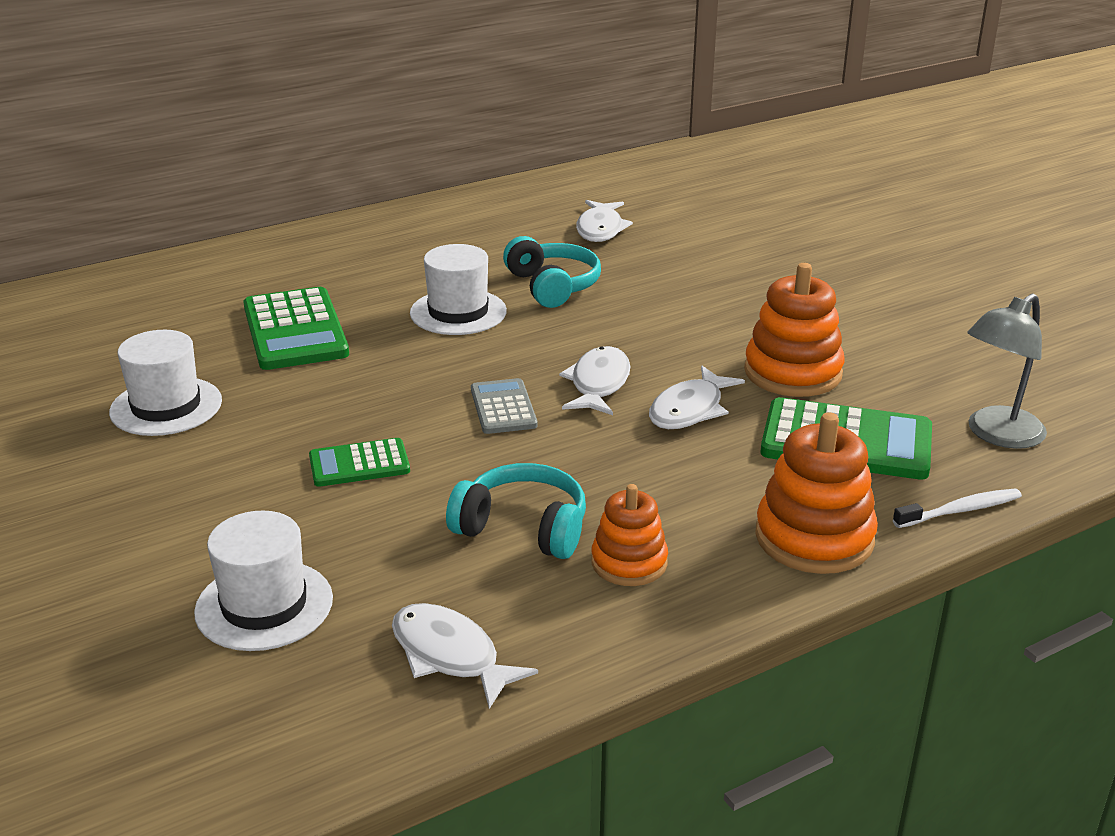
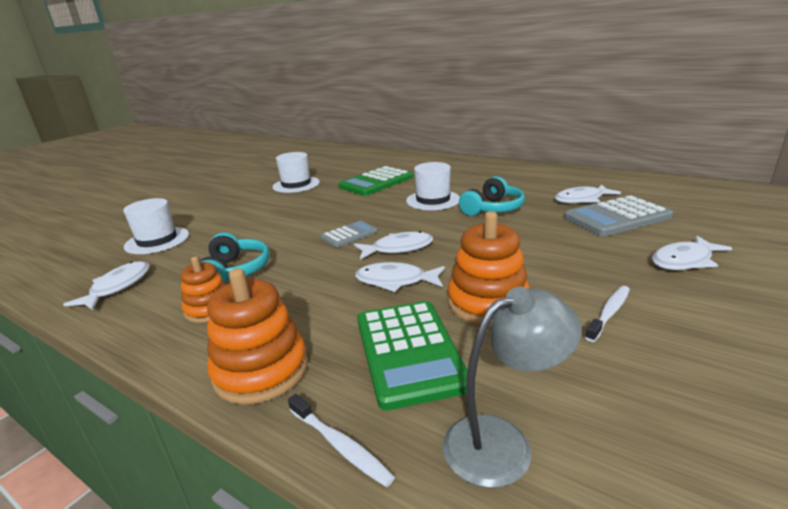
camera: 65 degrees right, 5 degrees down
(359, 464) = (274, 224): green calculator -> none
(675, 235) = (617, 217): none -> grey calculator
(805, 253) = (684, 261): none -> white fish
(862, 324) = (609, 313): none -> white toothbrush
(997, 435) = (502, 442): grey lamp -> grey lamp turned 135 degrees clockwise

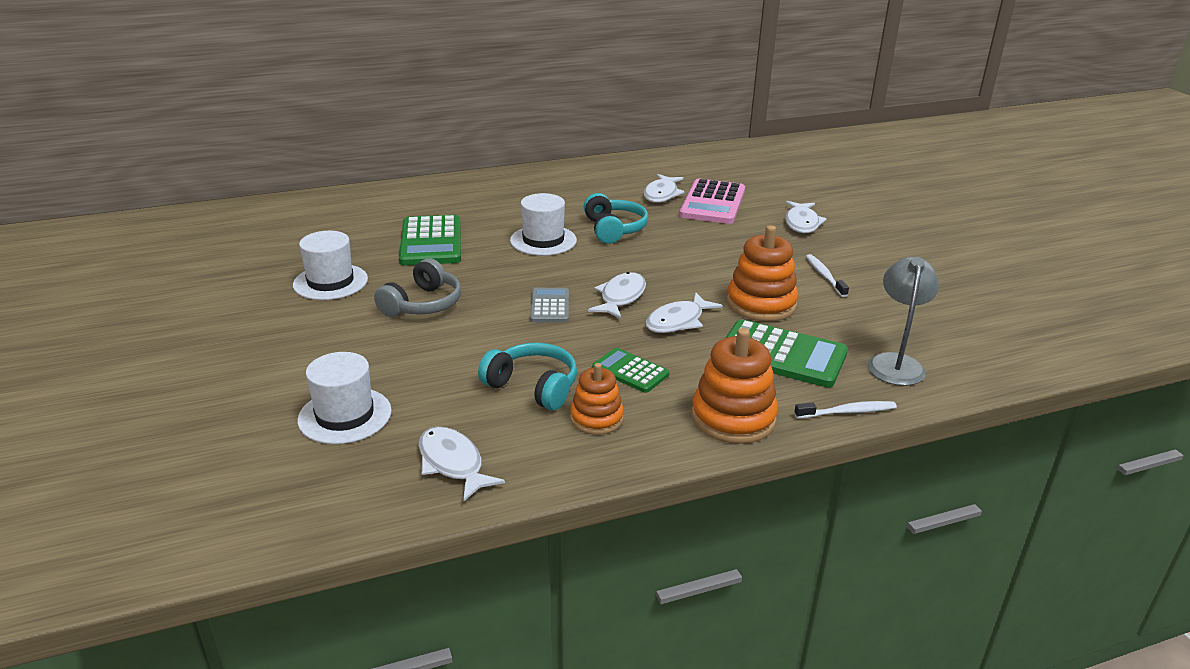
camera: 55 degrees left, 5 degrees up
(292, 294) = (630, 371): none -> green calculator
(301, 208) = (423, 304): none -> grey headphones
(617, 217) = (713, 203): grey calculator -> pink calculator

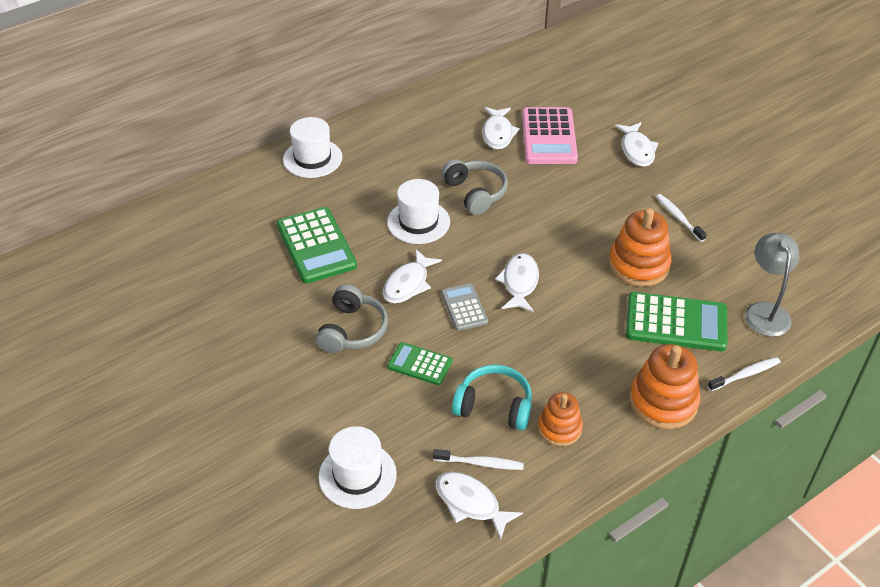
camera: 15 degrees left, 15 degrees up
(330, 282) = (252, 320): white hat -> white hat (312, 158)
(487, 431) = (480, 463): none -> white toothbrush
(614, 229) = (475, 193): turquoise headphones -> grey headphones
(630, 371) = (564, 370): green calculator -> green calculator (419, 364)
(678, 321) = (579, 302): white fish -> white fish (408, 284)

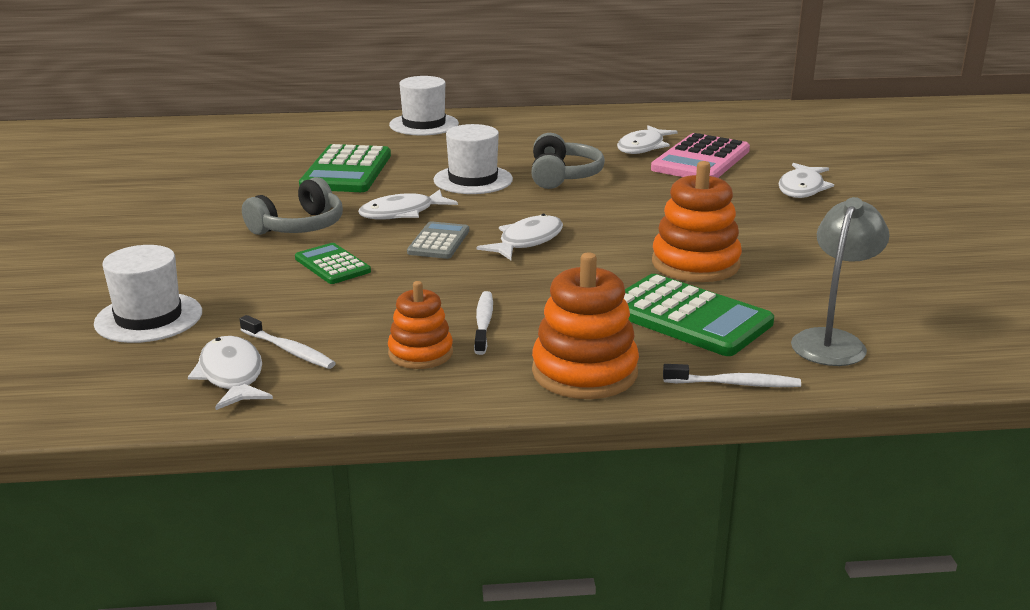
camera: 30 degrees right, 20 degrees down
(494, 406) = (368, 315): turquoise headphones -> none
(678, 218) = (796, 243): white toothbrush -> white toothbrush (483, 323)

